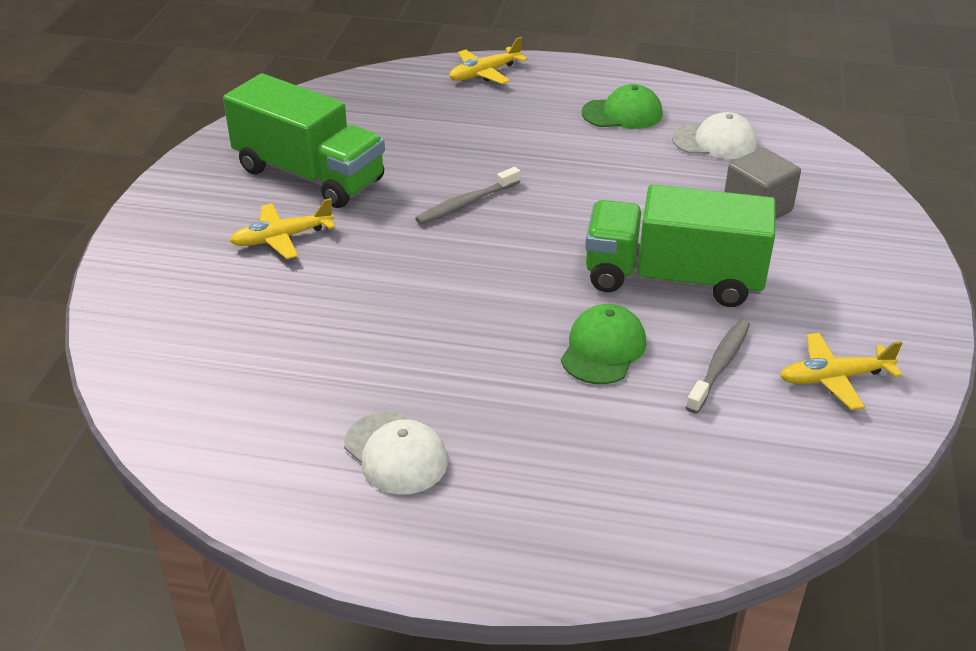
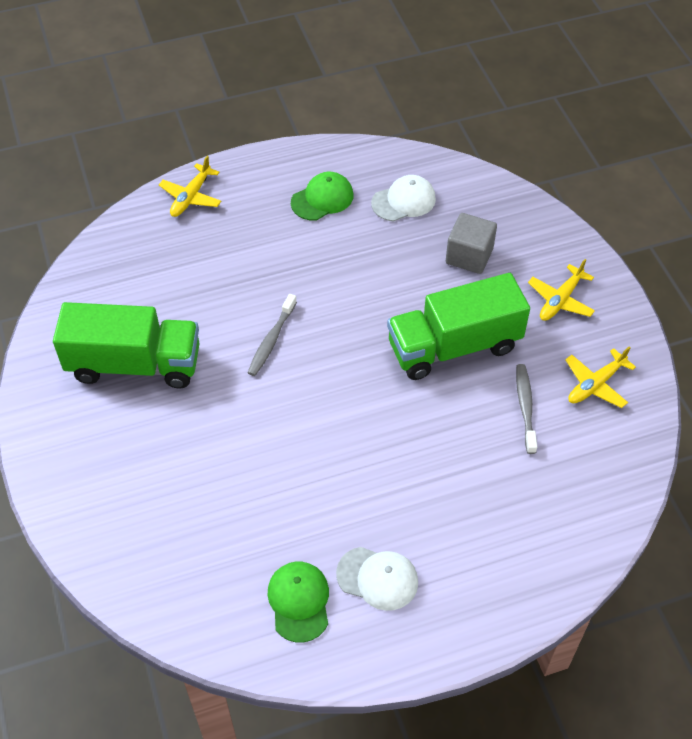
camera: 30 degrees left, 15 degrees up
(282, 238) = (163, 435): yellow plane -> yellow plane (560, 300)
(603, 349) = (448, 429): green cap -> green cap (299, 601)

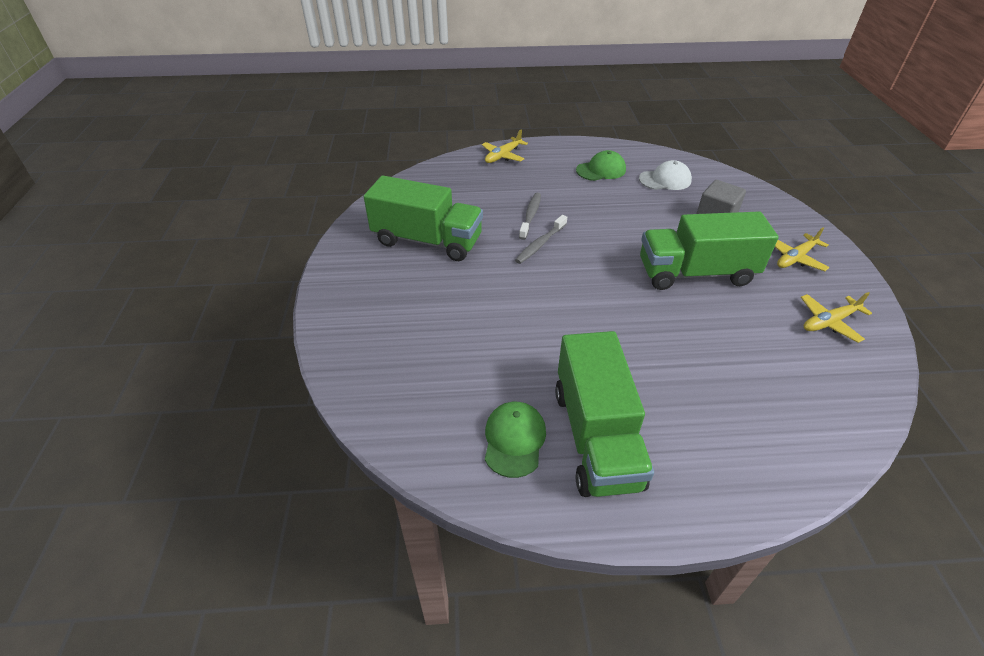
camera: 15 degrees right, 10 degrees down
(377, 578) = (596, 436): white cap -> green truck
(525, 407) = (759, 327): grey toothbrush -> grey toothbrush (530, 216)

